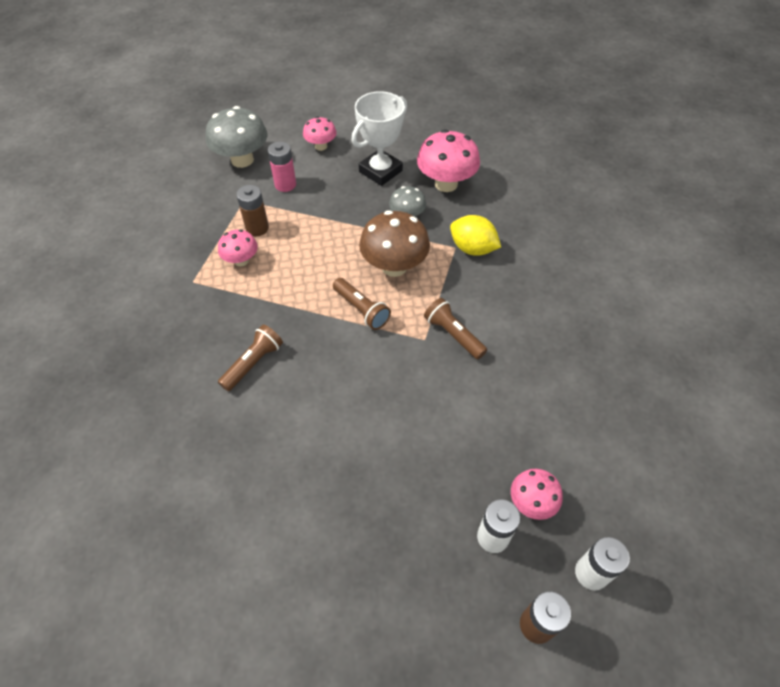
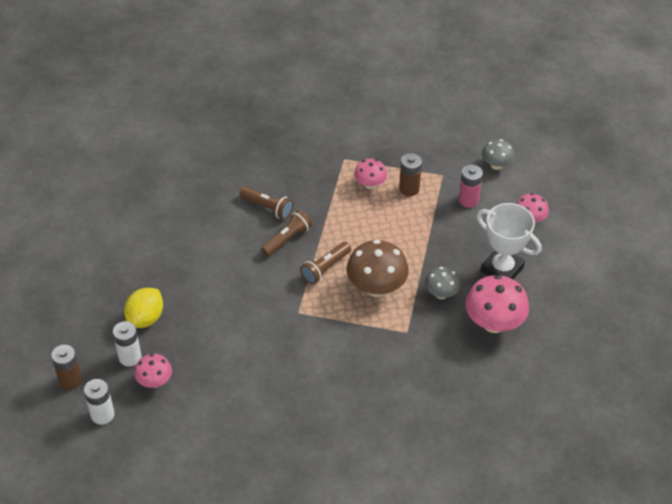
camera: 85 degrees right, 5 degrees down
(242, 160) = (496, 165): grey mushroom -> grey mushroom, size x0.57
(453, 335) = (304, 332): brown flashlight -> brown flashlight (287, 239)
(472, 249) = (406, 345): yellow lemon -> yellow lemon (145, 318)

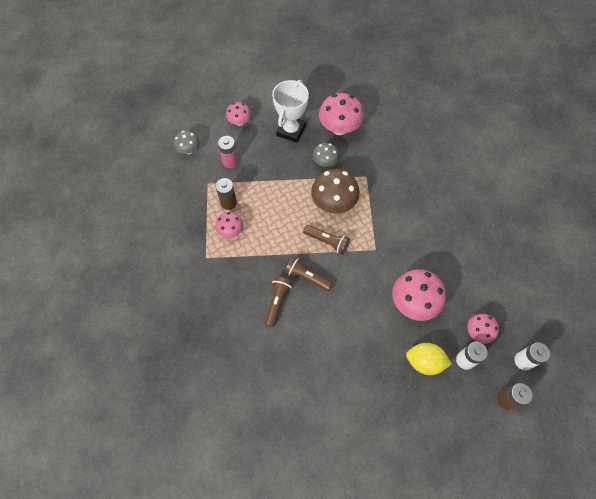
camera: 105 degrees left, 15 degrees up
(216, 329) = (413, 303): none -> pink mushroom

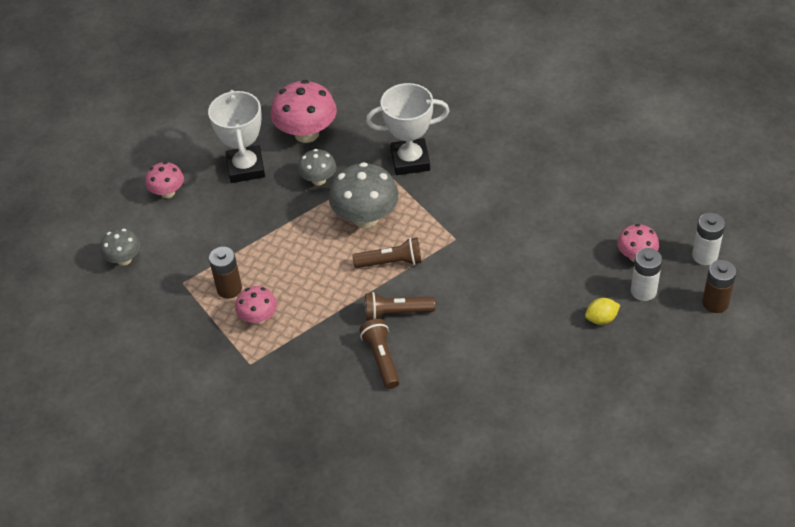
camera: 30 degrees left, 15 degrees down
(230, 161) = (193, 243): pink battery -> none
(333, 203) = (365, 218): brown mushroom -> grey mushroom
(386, 181) = (410, 160): none -> white trophy
(413, 303) = (543, 268): pink mushroom -> none
(424, 362) = (601, 319): yellow lemon -> yellow lemon, size x0.62

